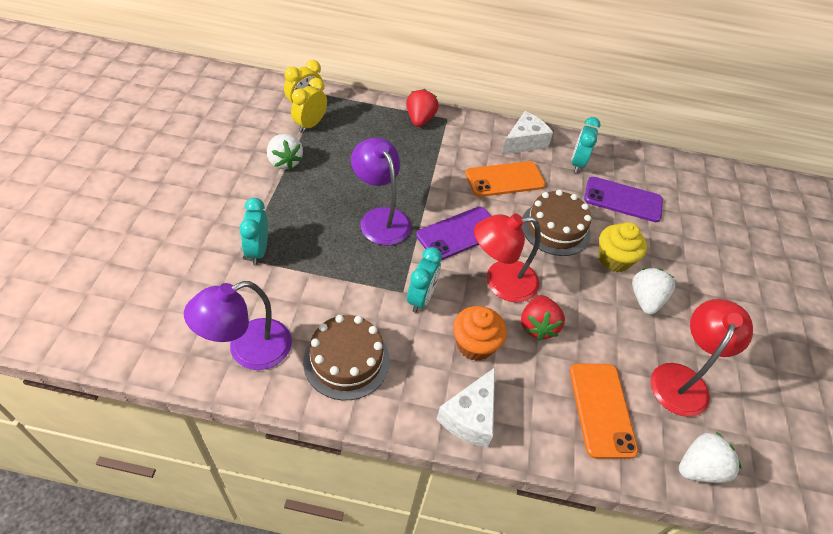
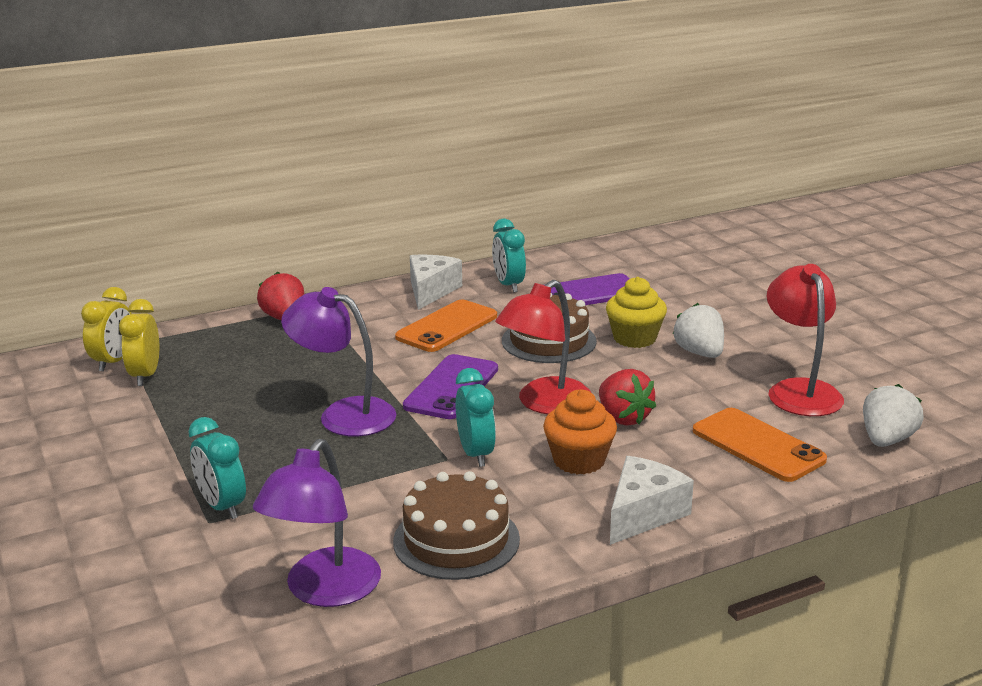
camera: 30 degrees left, 25 degrees down
(284, 162) = (153, 419): white strawberry -> none
(470, 417) = (643, 513): white cheese -> white cheese turned 135 degrees counterclockwise

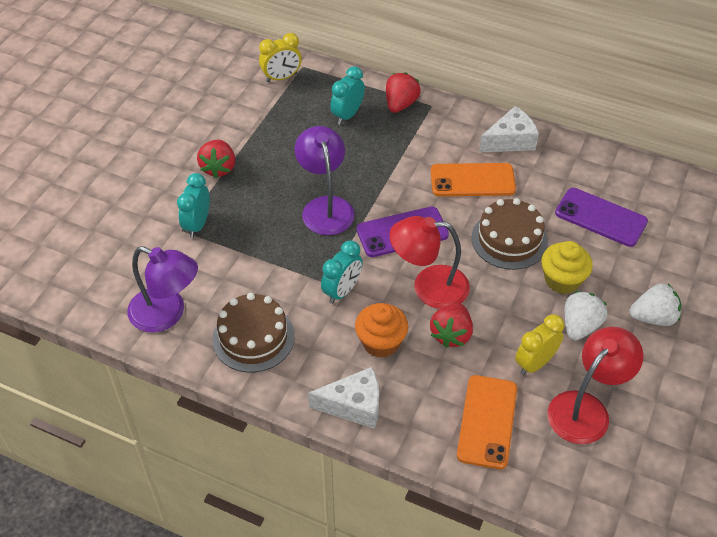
camera: 50 degrees right, 25 degrees up
(145, 376) = (281, 100): yellow clock -> yellow clock (535, 363)
(164, 455) = (218, 168): none -> red strawberry
(324, 591) = (167, 314): purple lamp -> purple lamp turned 135 degrees counterclockwise
(508, 285) = (563, 171): turquoise clock -> turquoise clock (347, 115)
(886, 440) = (566, 490): white strawberry -> white strawberry (653, 317)

